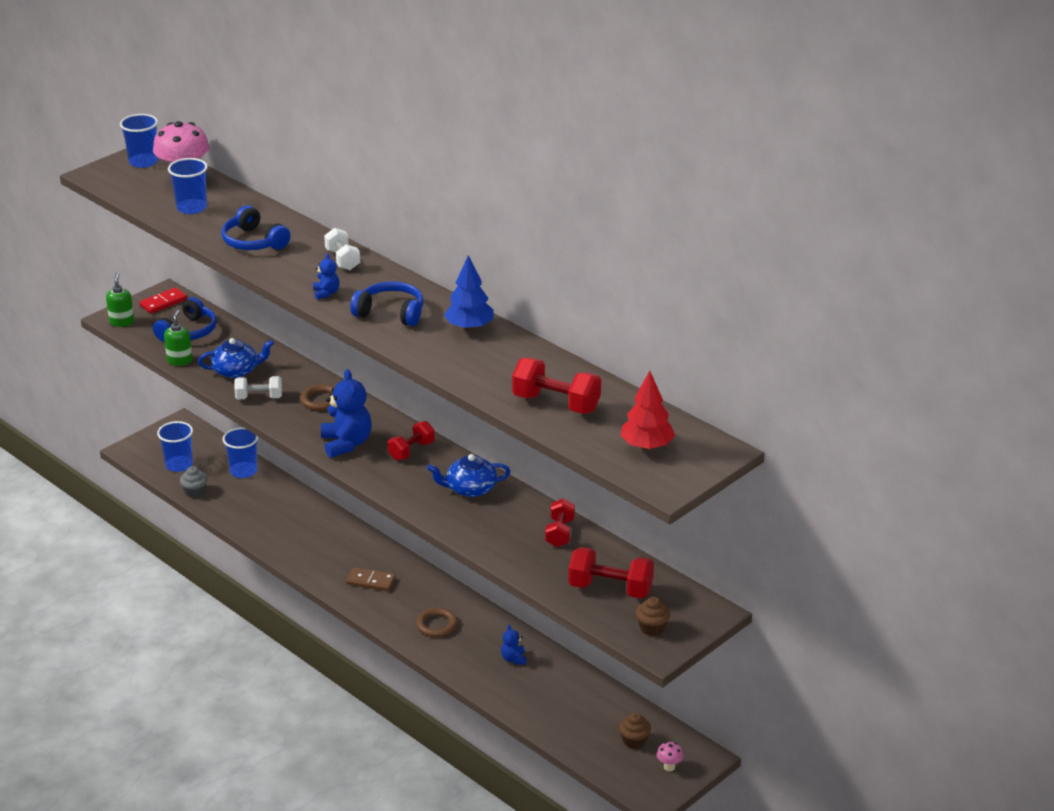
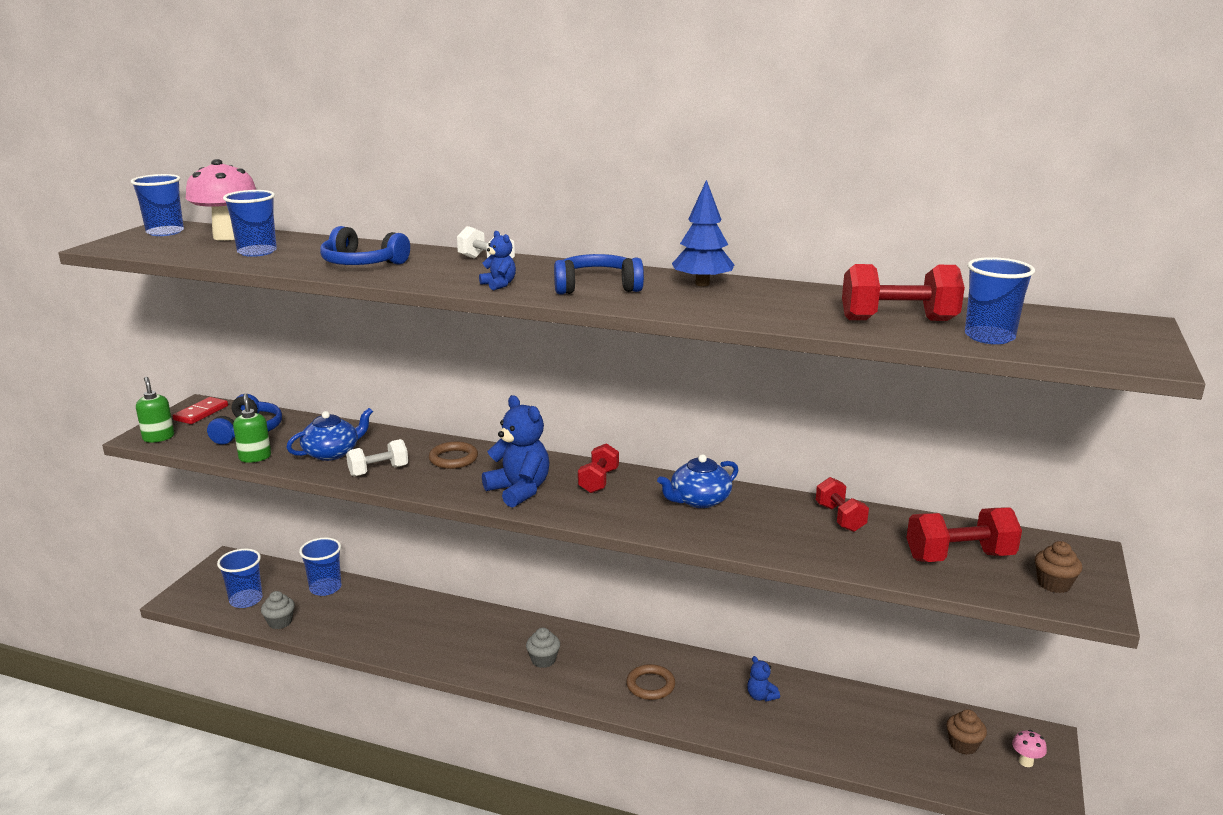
camera: 25 degrees left, 10 degrees down
(371, 581) = (543, 660): brown domino -> grey cupcake
(594, 436) = (989, 337): none -> blue cup
(647, 446) = (1058, 334): red tree -> none

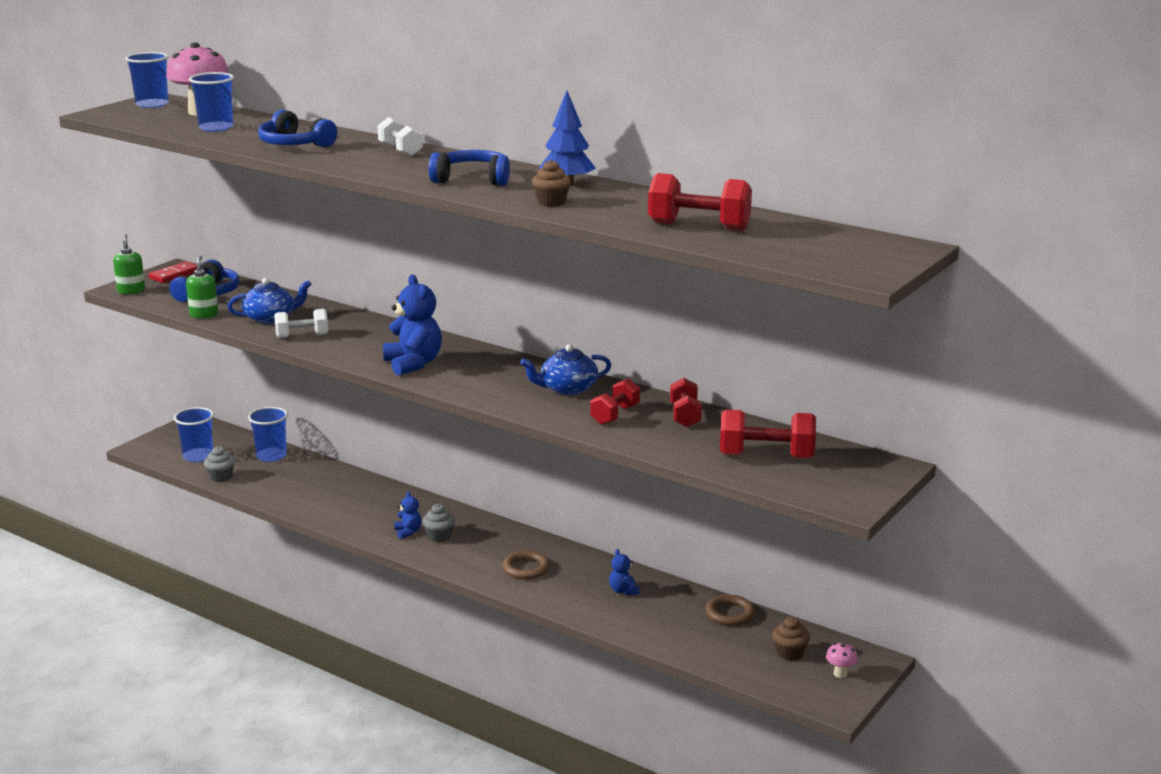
camera: 15 degrees right, 0 degrees up
(453, 459) = (372, 333): brown ring -> brown ring (730, 614)
(499, 285) = (392, 171): blue teddy bear -> blue teddy bear (408, 532)
(598, 481) = (489, 364): red dumbbell -> red dumbbell (615, 415)
(989, 337) = (759, 246): blue cup -> none
(1053, 584) = (832, 485): brown cupcake -> brown cupcake (551, 202)

